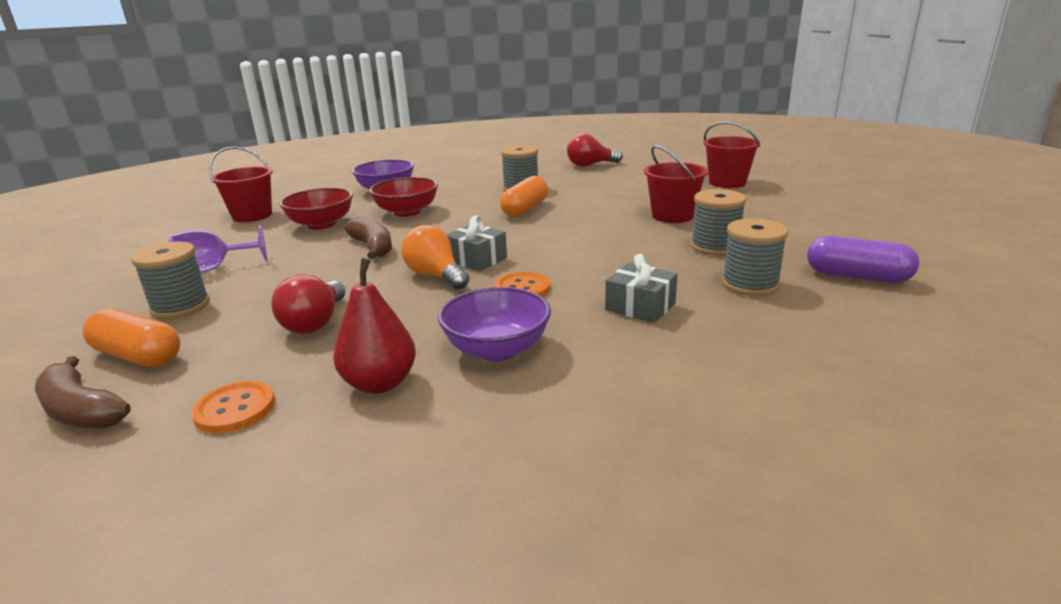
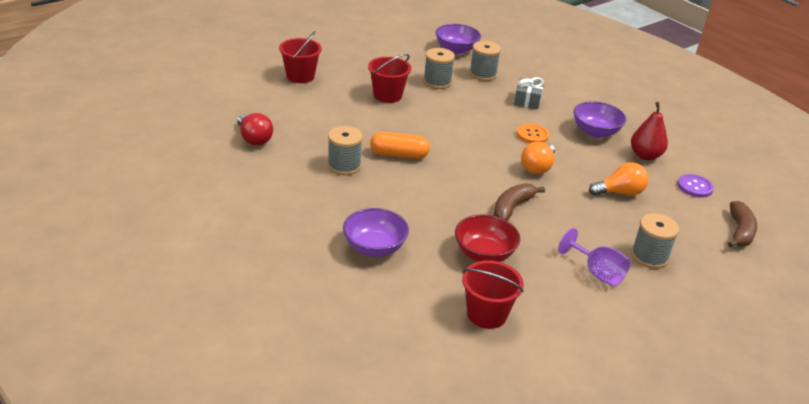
camera: 115 degrees left, 10 degrees up
(138, 356) = (698, 240): orange capsule -> none
(235, 409) = (695, 187): orange button -> purple button
(315, 323) = (619, 193): red light bulb -> orange light bulb
(407, 212) = (431, 214): red bowl -> none
(477, 259) = (504, 157): grey gift -> none
(857, 276) = (456, 50): purple capsule -> purple bowl

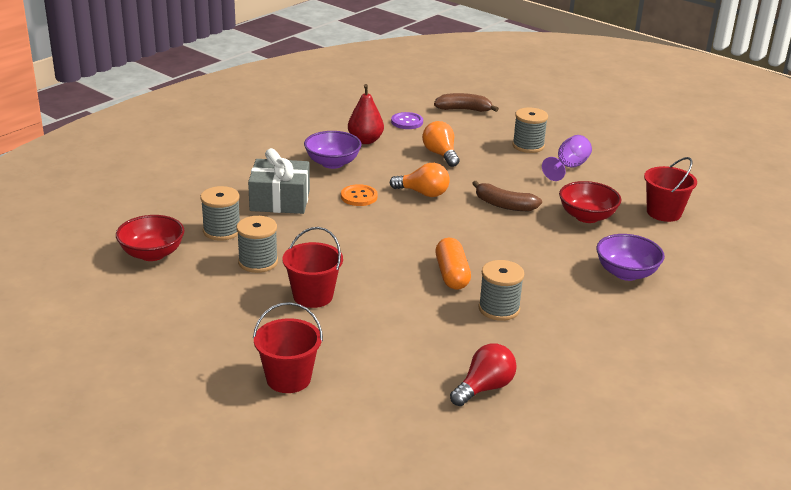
camera: 100 degrees left, 5 degrees down
(456, 50) = (152, 254): purple bowl -> red bowl
(527, 100) = (280, 200): grey gift -> grey gift, size x1.63

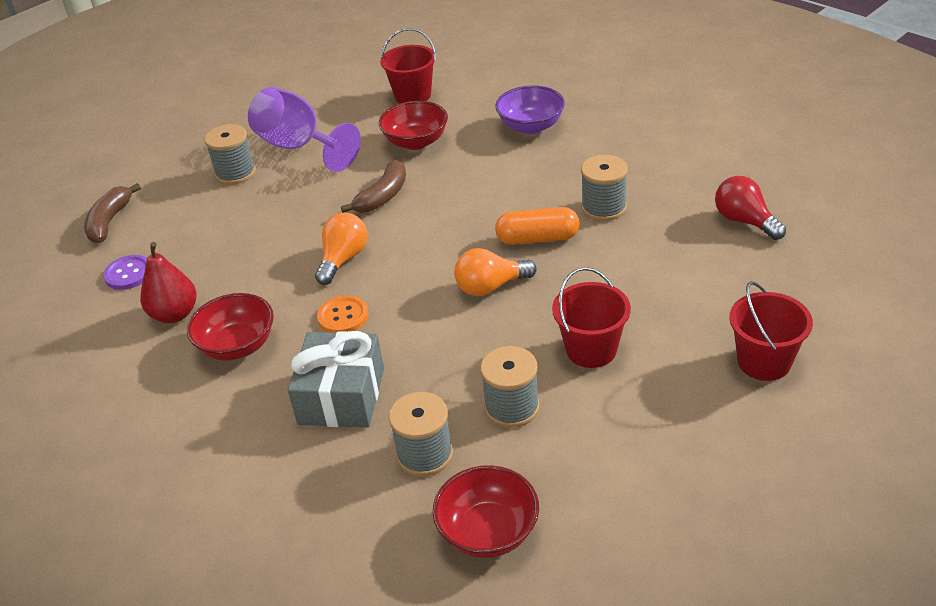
camera: 80 degrees left, 10 degrees up
(332, 163) = (237, 346): purple bowl -> red bowl
(440, 154) = (239, 244): orange light bulb -> orange light bulb (490, 287)
(568, 167) = (299, 147): purple goblet -> purple goblet, size x1.58

